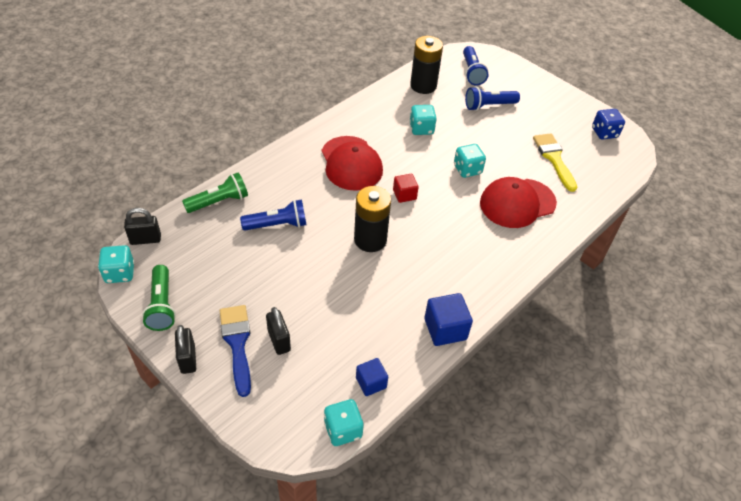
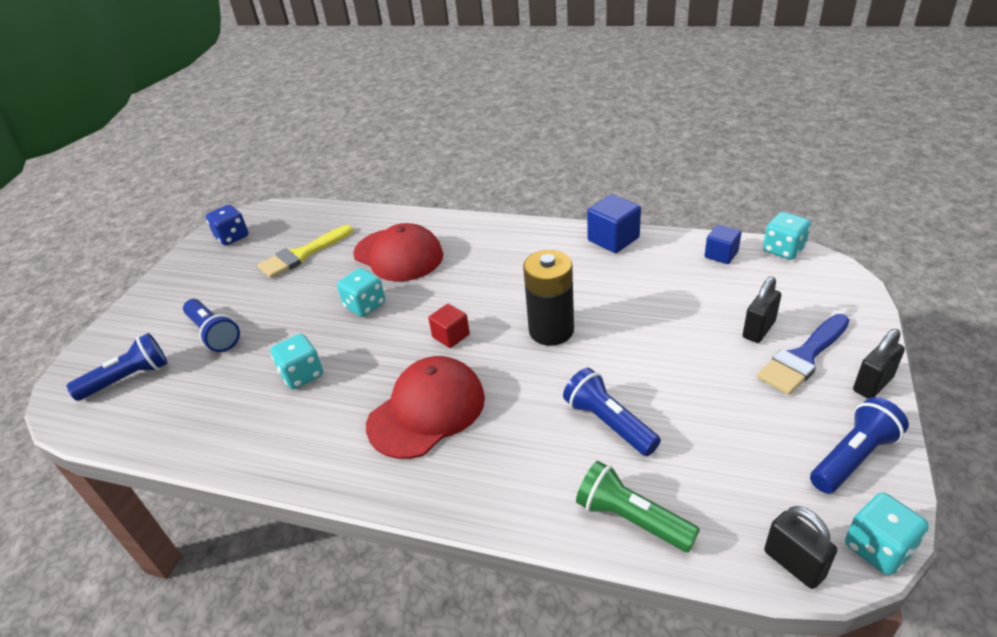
camera: 110 degrees left, 10 degrees down
(162, 305) = (853, 457): green flashlight -> blue flashlight
(423, 86) = (185, 416): black battery -> none

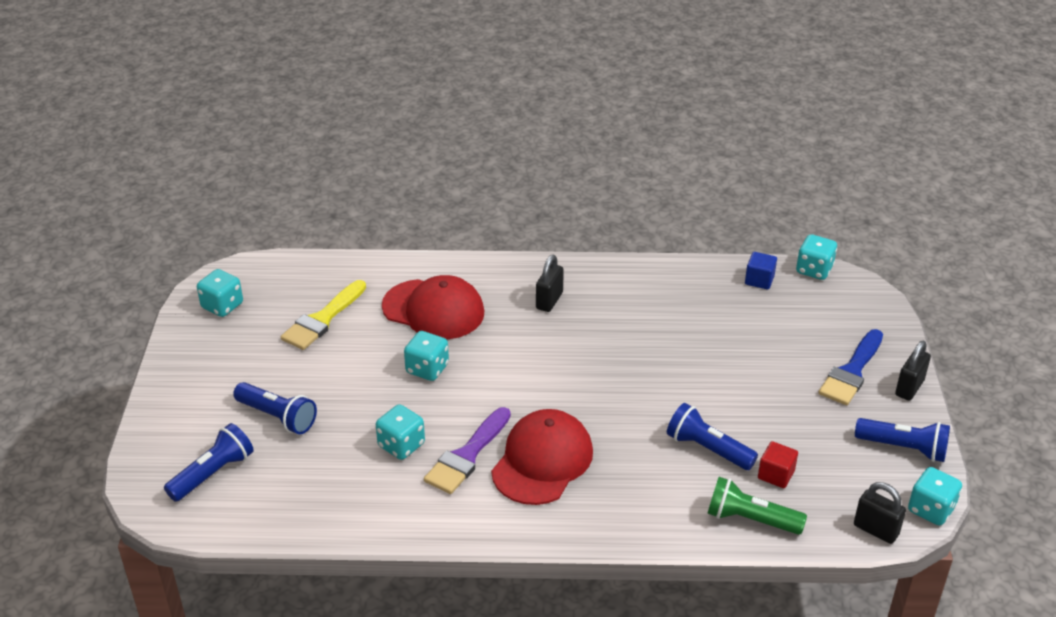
camera: 20 degrees left, 0 degrees up
(232, 237) = (222, 306): blue dice -> turquoise dice
(356, 394) = (467, 455): none -> purple brush
(451, 336) = (532, 389): red cube -> red cube (776, 474)
(551, 330) = (626, 373): black battery -> none
(613, 239) = (652, 272): blue cube -> none
(758, 330) = (810, 351): black padlock -> black padlock (549, 301)
(853, 457) = (903, 448): blue flashlight -> blue flashlight turned 75 degrees clockwise

